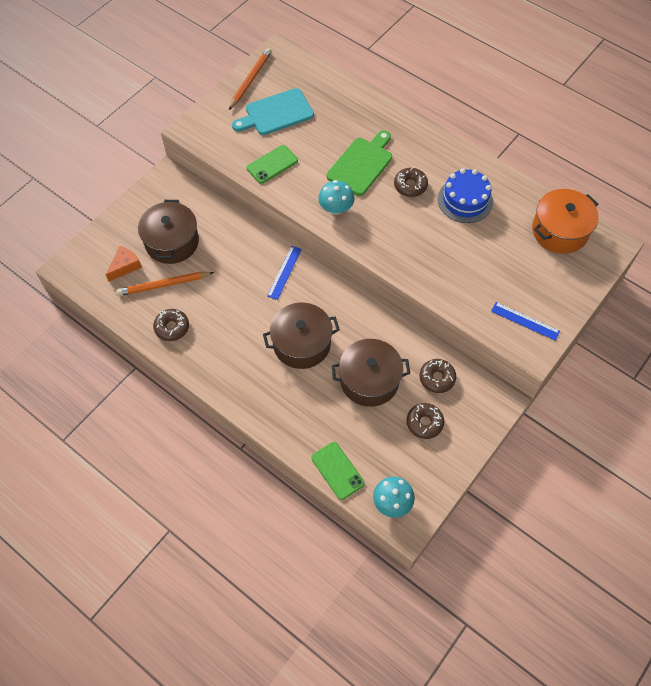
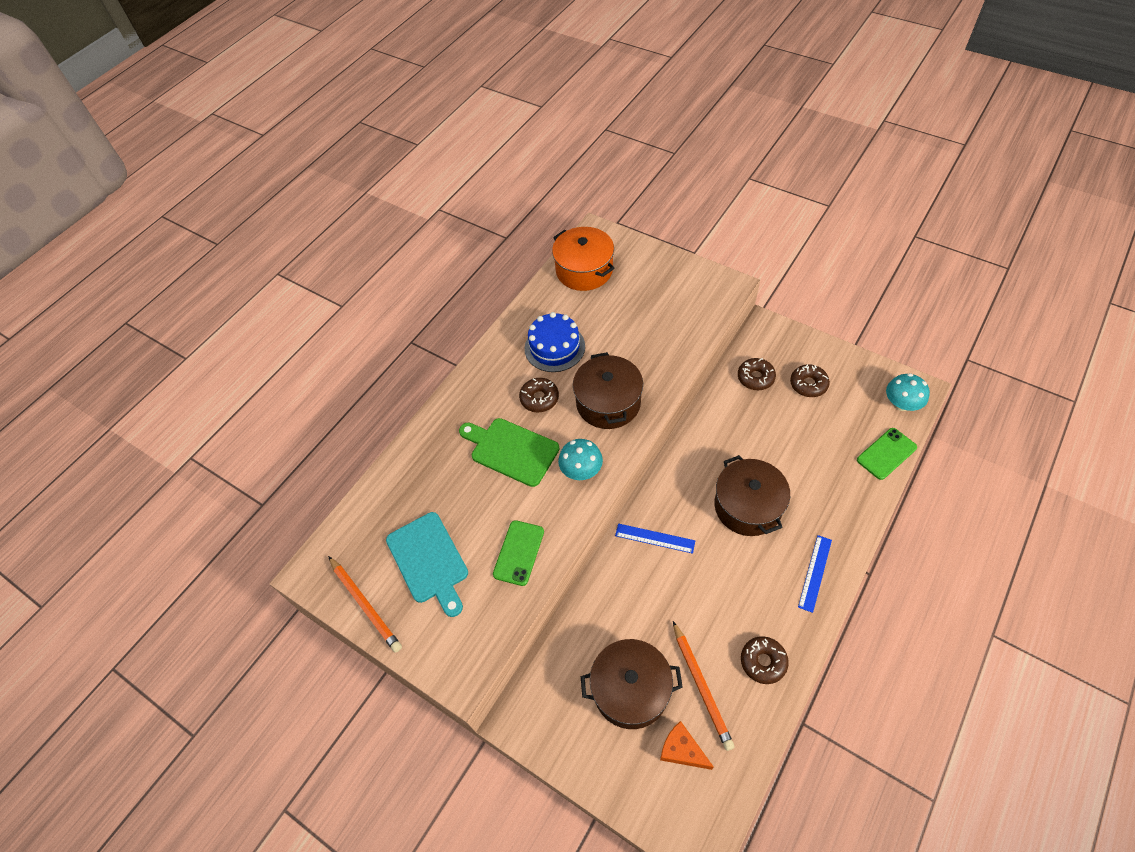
camera: 90 degrees left, 5 degrees down
(250, 80) = (365, 605): orange pencil -> orange pencil turned 150 degrees counterclockwise
(272, 164) = (519, 553): green phone -> green phone turned 60 degrees clockwise
(369, 380) = (775, 435): brown pot -> brown pot (608, 403)
(525, 321) = (696, 293): blue ruler -> blue ruler (815, 573)

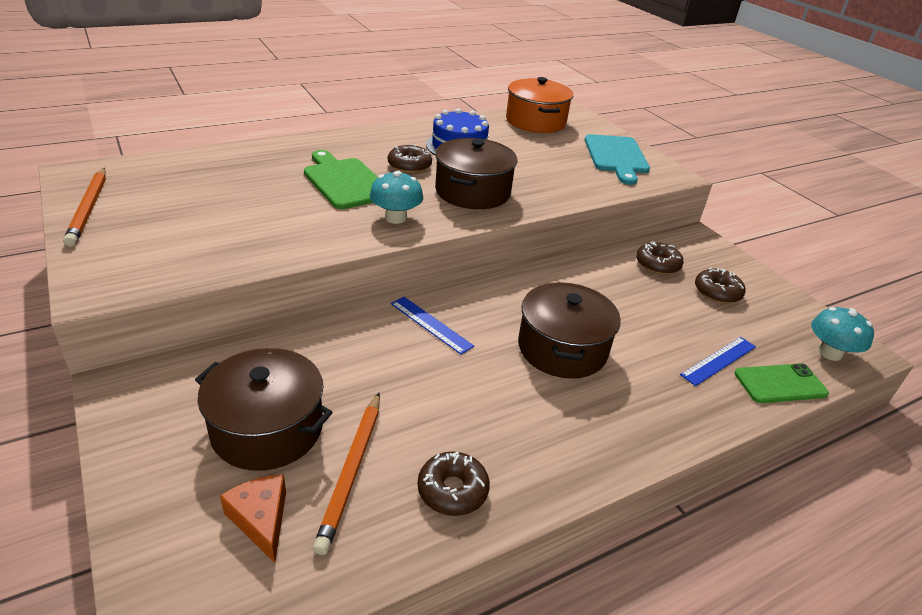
camera: 20 degrees right, 20 degrees down
(429, 561) = (181, 209): turquoise cutting board -> turquoise cutting board (616, 157)
(519, 553) = (267, 239): green phone -> none
(815, 573) = (598, 442): blue ruler -> blue ruler (719, 360)

